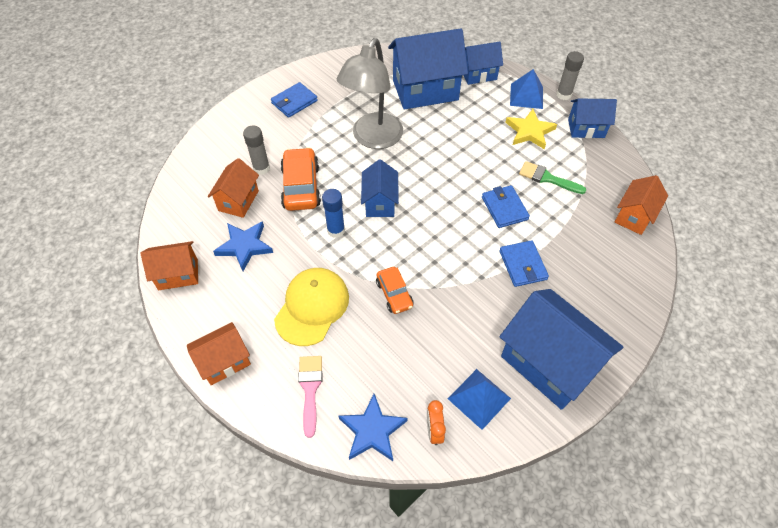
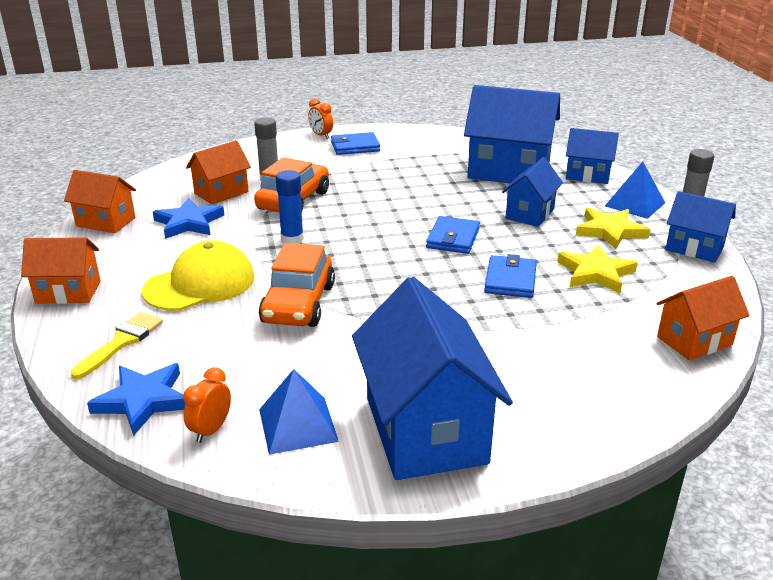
camera: 30 degrees right, 25 degrees down
(256, 97) = (321, 135): none -> orange clock
(310, 389) = (121, 342): pink brush -> yellow brush
(373, 139) = (409, 189): grey lamp -> none
(380, 202) = (364, 234): blue house -> blue house (530, 214)
(394, 294) = (298, 304): orange car -> orange car, size x1.64
(523, 265) = (484, 332): blue wallet -> blue wallet (453, 238)
(547, 178) = (595, 273): green brush -> yellow star

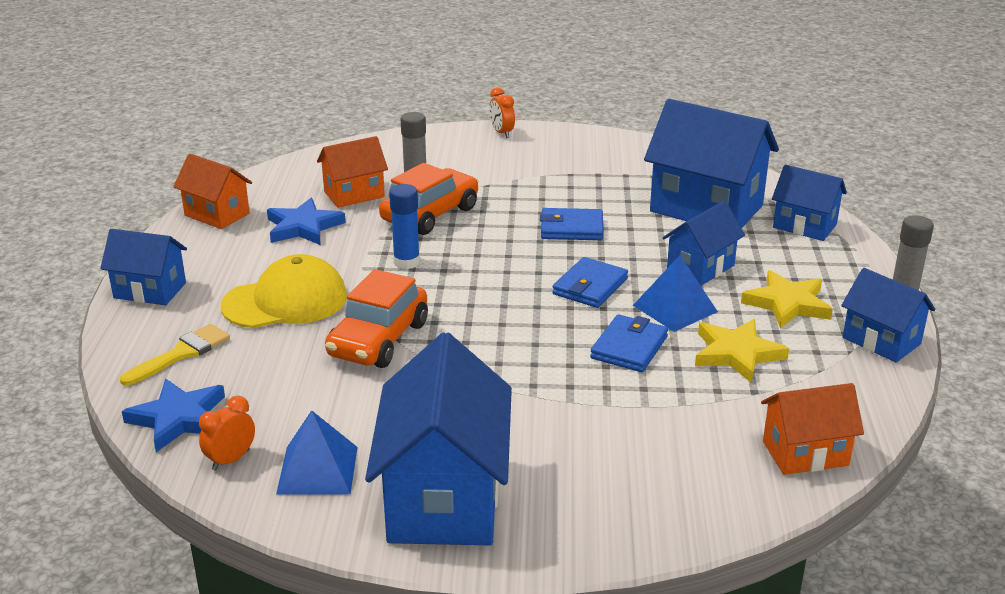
camera: 15 degrees right, 0 degrees up
(68, 292) = (150, 290): orange house -> blue house
(355, 147) = (535, 153): blue wallet -> blue wallet (571, 228)
(634, 204) = (841, 272): blue pyramid -> blue pyramid (675, 308)

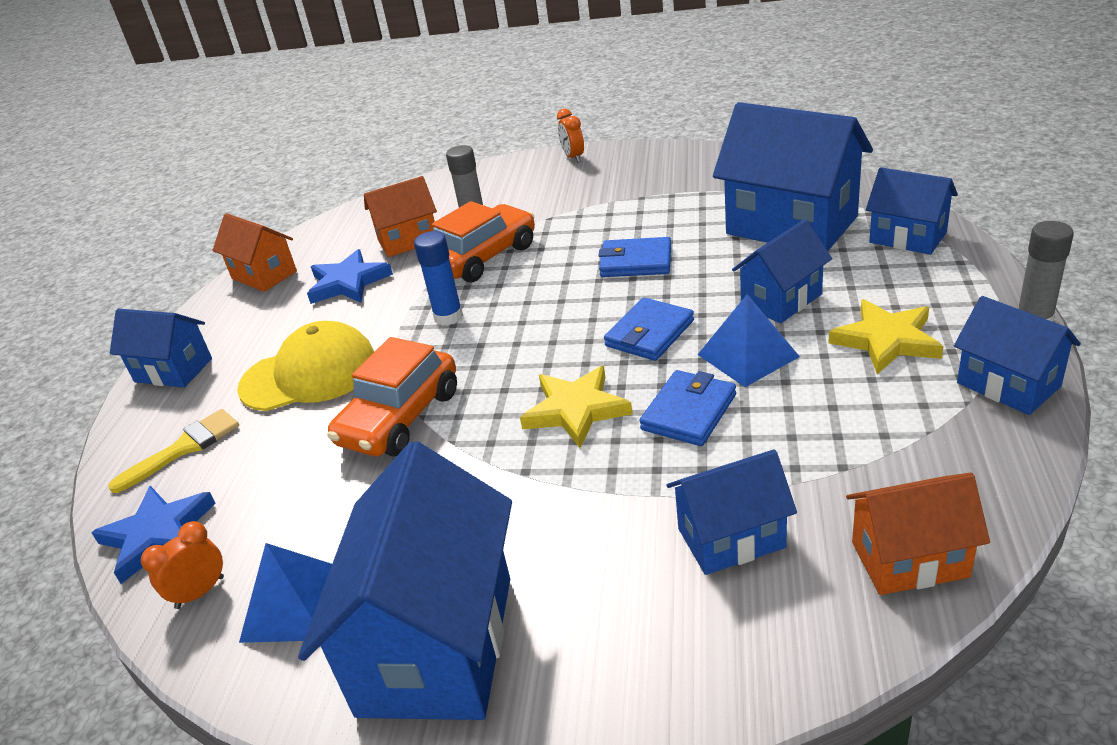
camera: 10 degrees right, 5 degrees up
(670, 435) = (731, 538): none -> blue house
(736, 354) = (821, 413): yellow star -> yellow star (575, 410)

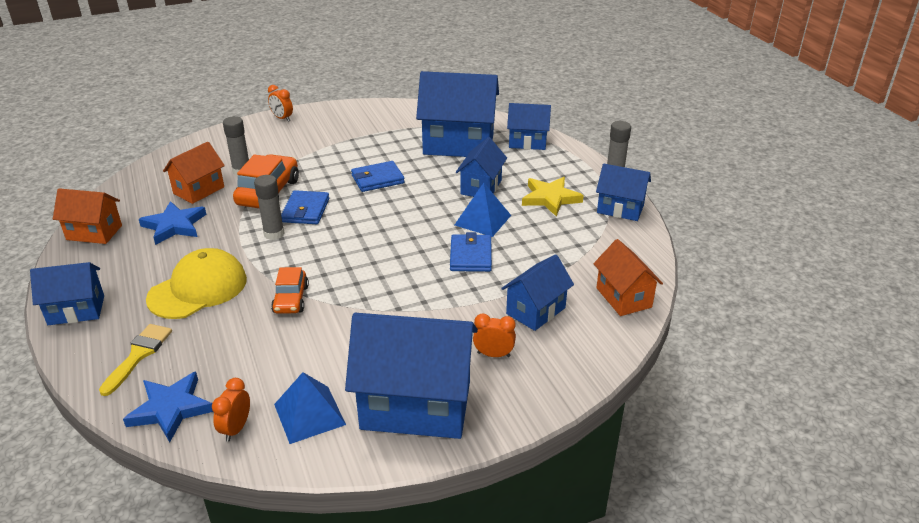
camera: 35 degrees left, 0 degrees up
(400, 418) = (291, 299): orange car -> orange car, size x0.61
(437, 645) = (416, 405): blue house -> blue house turned 60 degrees counterclockwise
(448, 317) = (274, 234): blue glue stick -> grey glue stick
(575, 410) = (404, 269): yellow star -> none
(610, 596) = (493, 354): none -> orange clock
(649, 333) = (417, 219): blue wallet -> blue wallet (306, 210)
(909, 560) = (623, 297): orange house -> orange house turned 75 degrees counterclockwise

